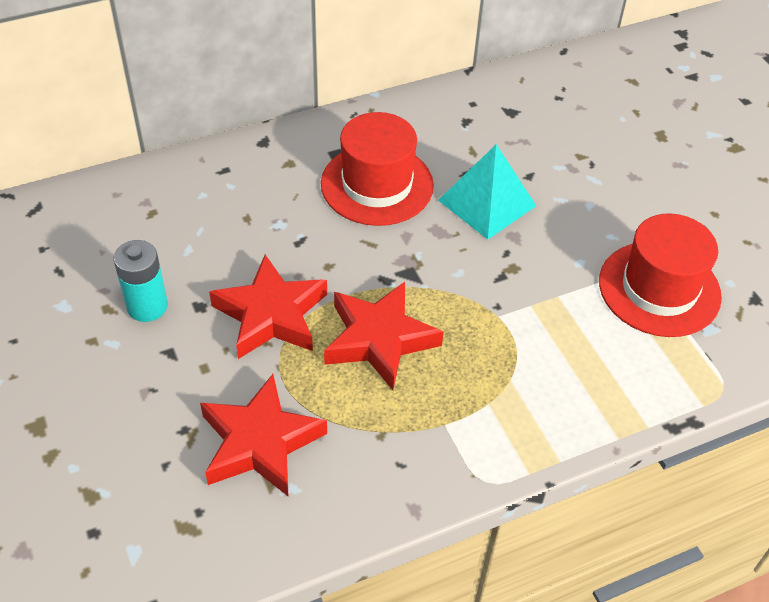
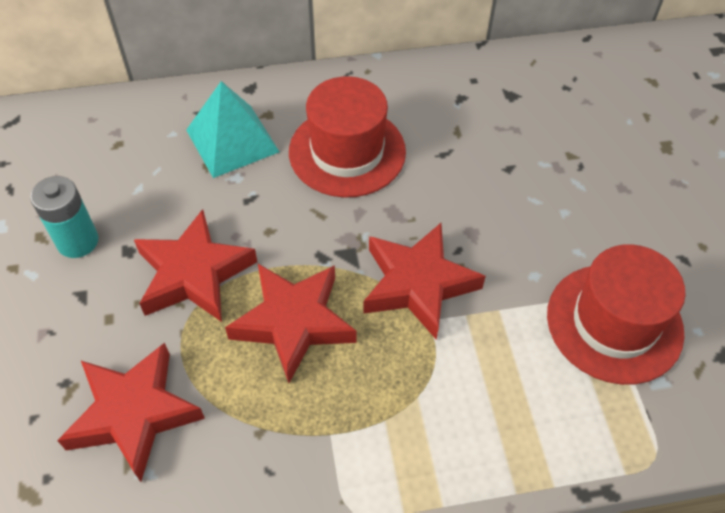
camera: 15 degrees right, 5 degrees up
(480, 287) = (418, 284): none -> red star
(487, 203) = (455, 190): turquoise pyramid -> turquoise pyramid (232, 140)

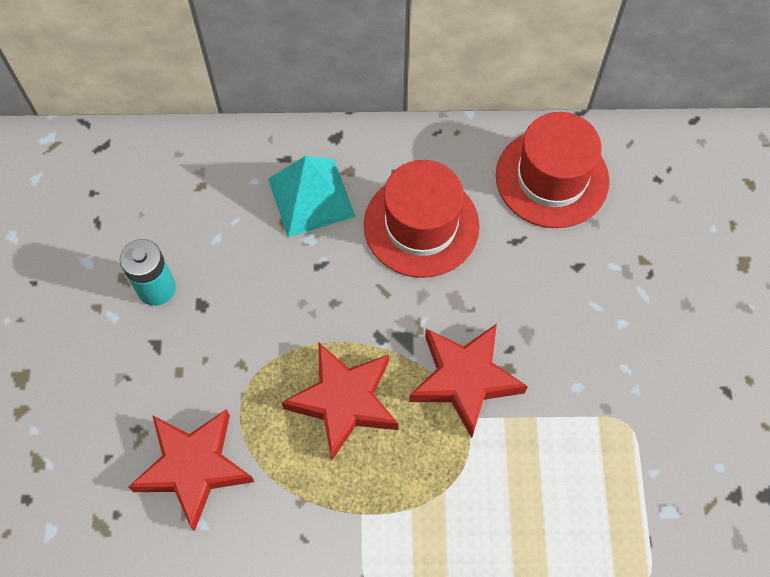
camera: 10 degrees right, 10 degrees up
(194, 274) = (259, 338): red star -> none
(614, 323) = (641, 447): red hat -> red hat (552, 178)

